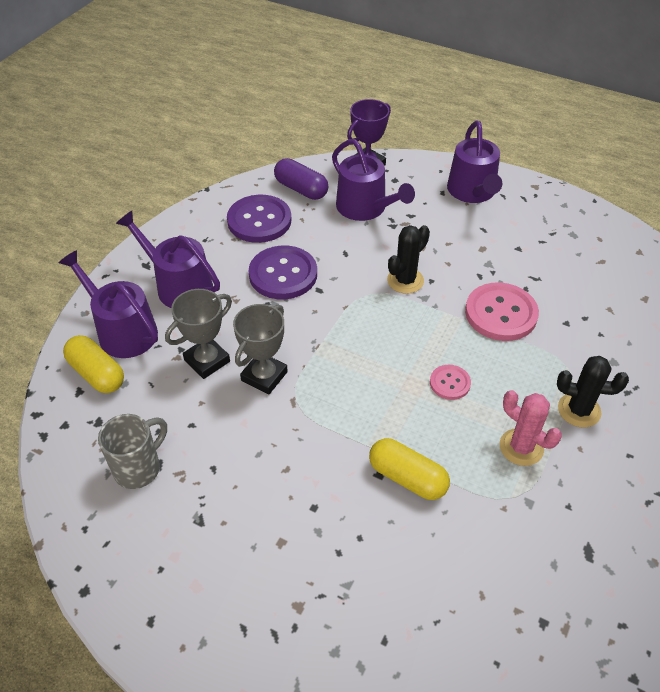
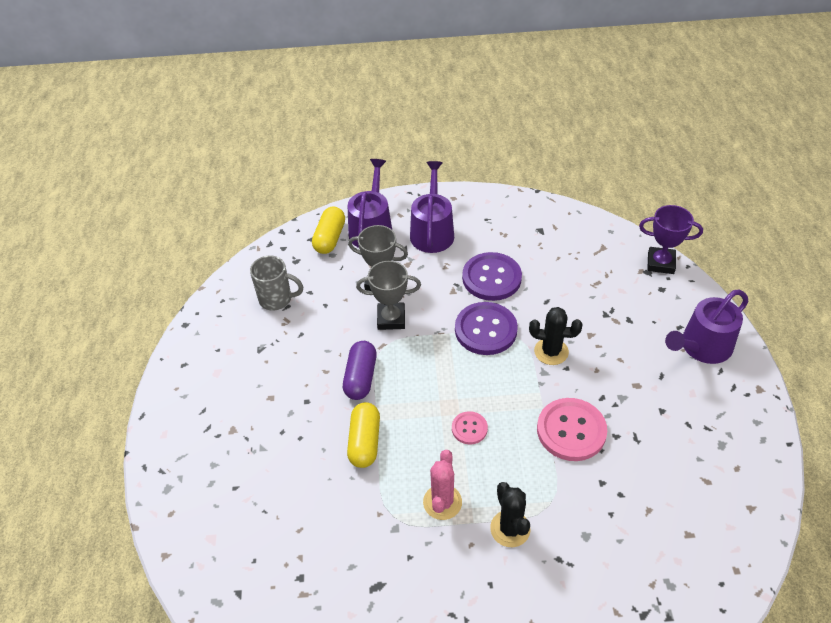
camera: 60 degrees right, 0 degrees up
(259, 220) = (533, 236): purple button -> purple button (485, 330)
(301, 189) = (590, 240): purple capsule -> purple capsule (361, 378)
(365, 208) = (608, 288): purple watering can -> none

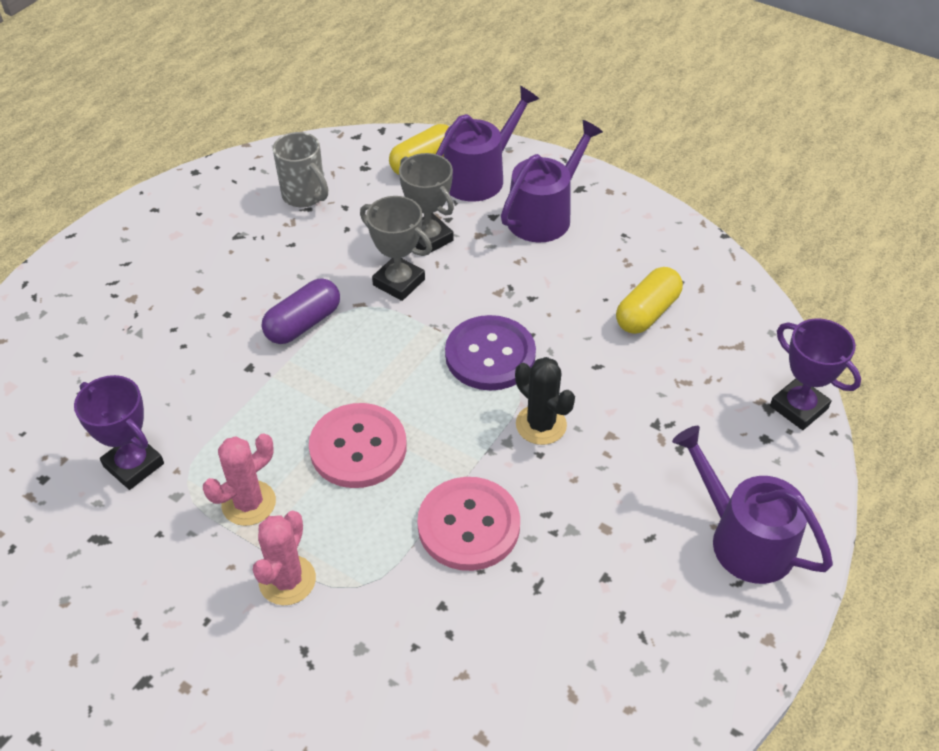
camera: 35 degrees right, 0 degrees up
(349, 529) = (134, 465): none -> purple trophy
(364, 442) = (238, 390): yellow capsule -> yellow capsule (647, 312)
(469, 428) = (358, 447): pink button -> pink button, size x1.90
(491, 278) = (559, 303): purple button -> none
(510, 529) = (287, 580): black cactus -> pink cactus
(702, 347) = (743, 539): purple watering can -> purple watering can turned 45 degrees clockwise

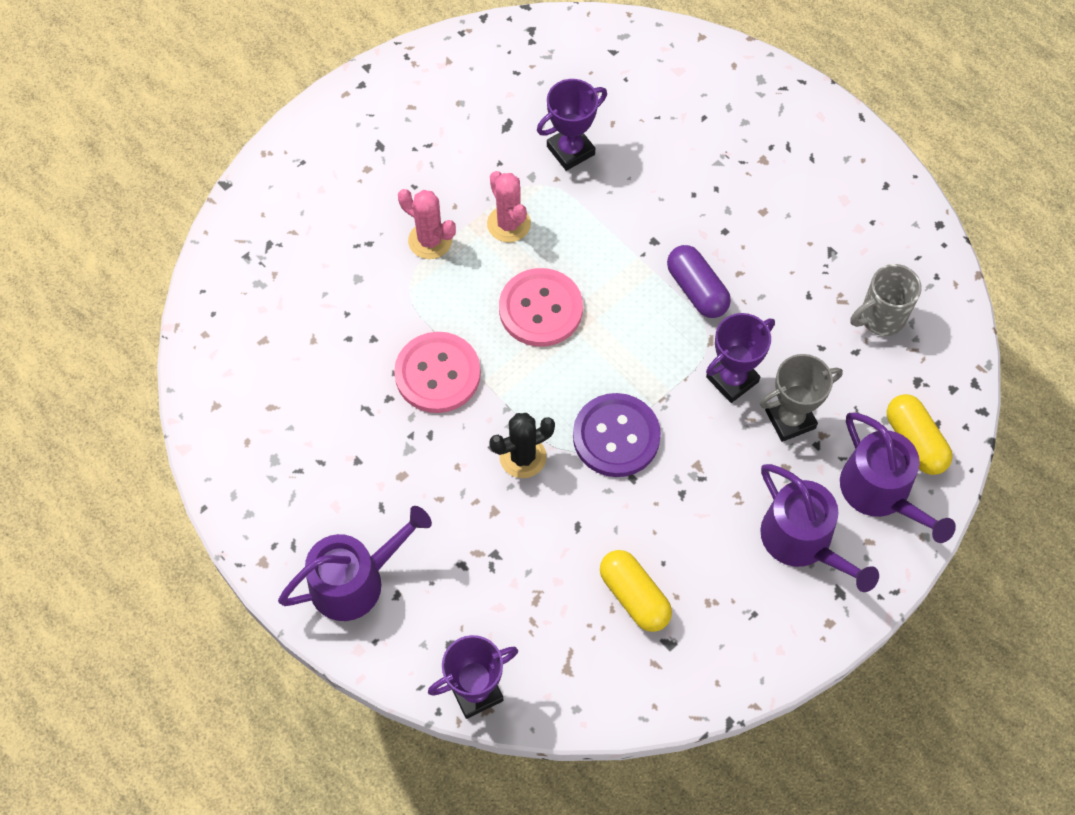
camera: 105 degrees right, 15 degrees up
(399, 282) = (732, 379): grey trophy -> purple trophy

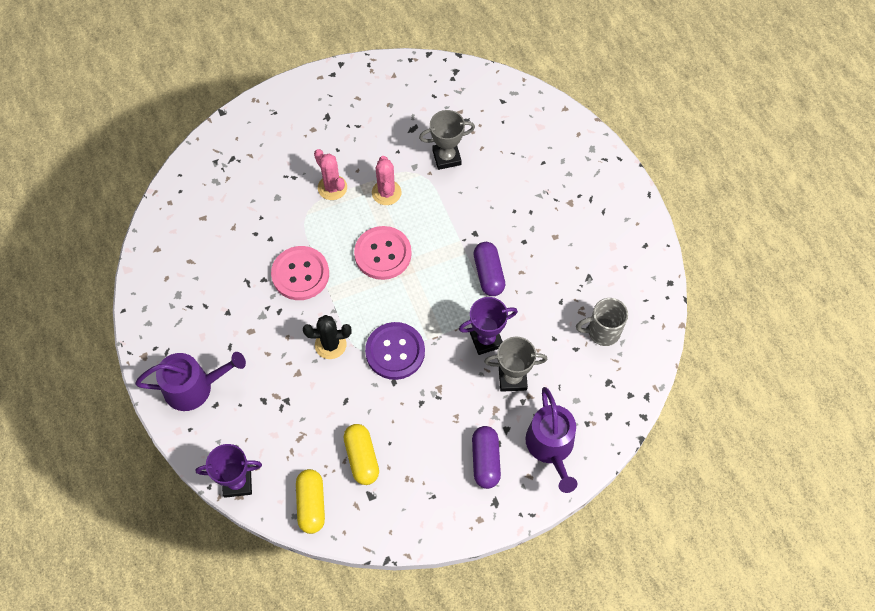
camera: 20 degrees right, 0 degrees up
(570, 150) = (446, 157): purple trophy -> grey trophy
(802, 541) = (485, 460): purple watering can -> purple capsule
(915, 441) = (589, 421): yellow capsule -> yellow capsule (311, 504)

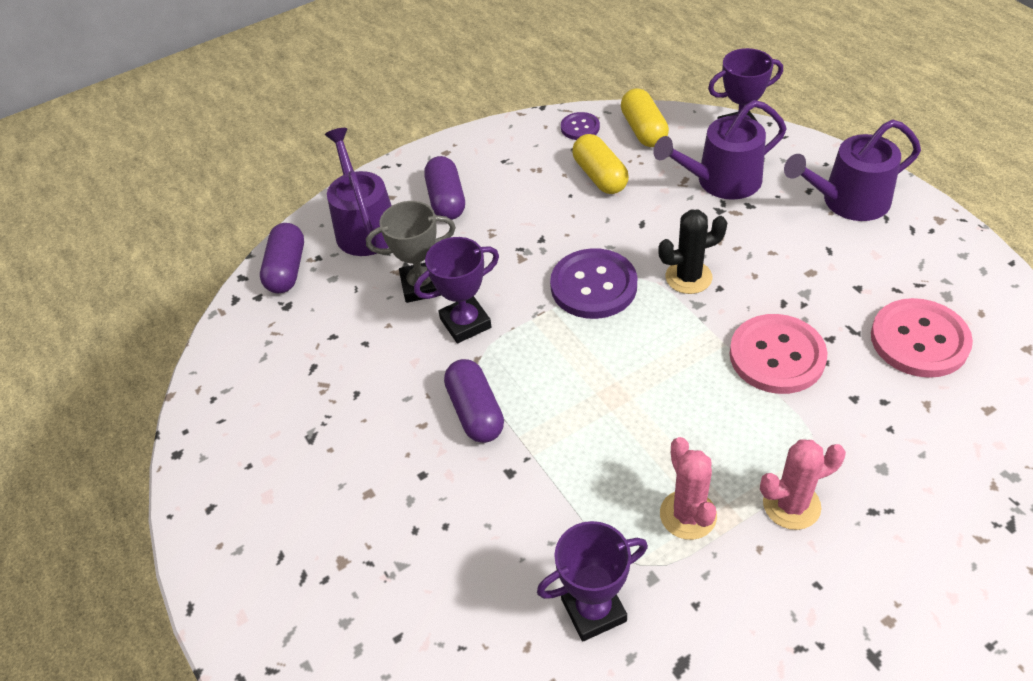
camera: 175 degrees right, 15 degrees down
(273, 429) = (721, 181): none -> purple watering can
(332, 187) = (791, 505): pink cactus -> pink cactus turned 60 degrees counterclockwise
(362, 522) = (580, 127): none -> purple button
(383, 254) = (657, 410): pink button -> pink button (919, 340)
(446, 157) = (593, 610): grey trophy -> purple trophy
(602, 332) = (292, 364): grey mug -> none
(610, 416) = (287, 269): none -> purple capsule

